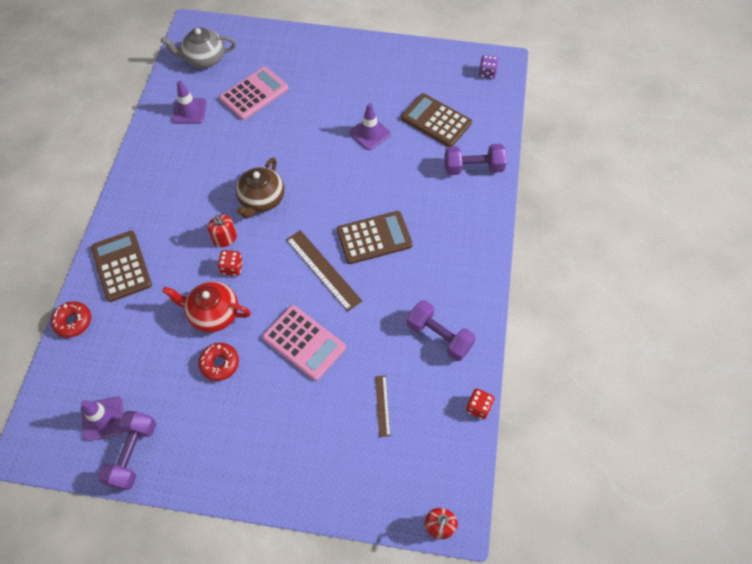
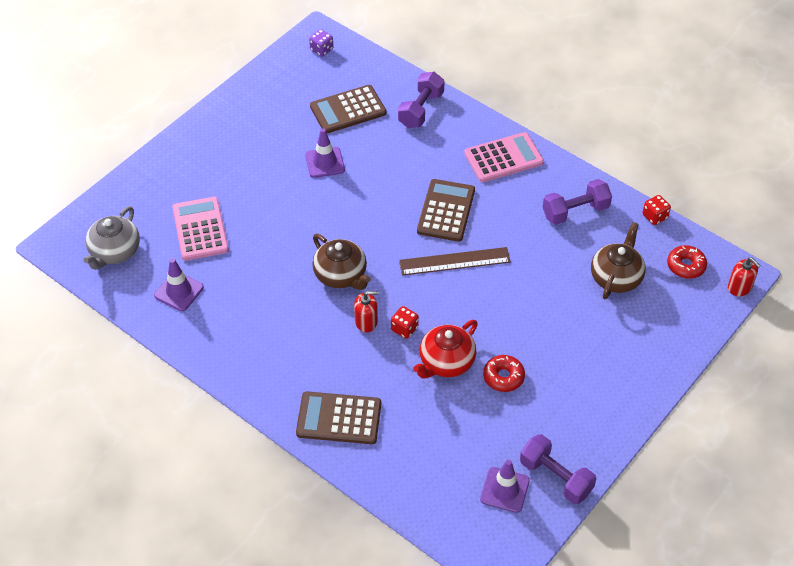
camera: 60 degrees left, 10 degrees down
(73, 322) = (378, 481): red donut -> red donut (686, 266)
(304, 342) = (521, 306): pink calculator -> pink calculator (503, 158)
(382, 405) = (616, 277): brown ruler -> brown teapot

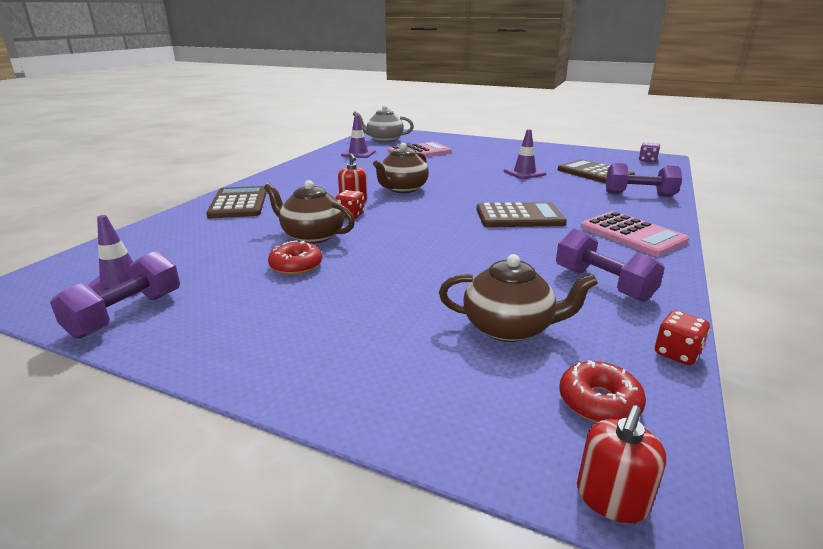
camera: 75 degrees right, 25 degrees down
(446, 362) = (312, 236): red teapot -> brown teapot
(454, 261) = (453, 226): brown ruler -> none

